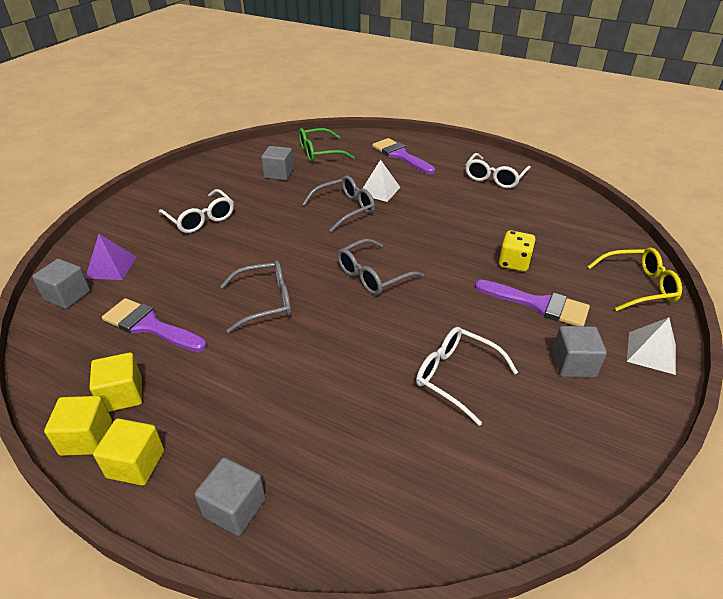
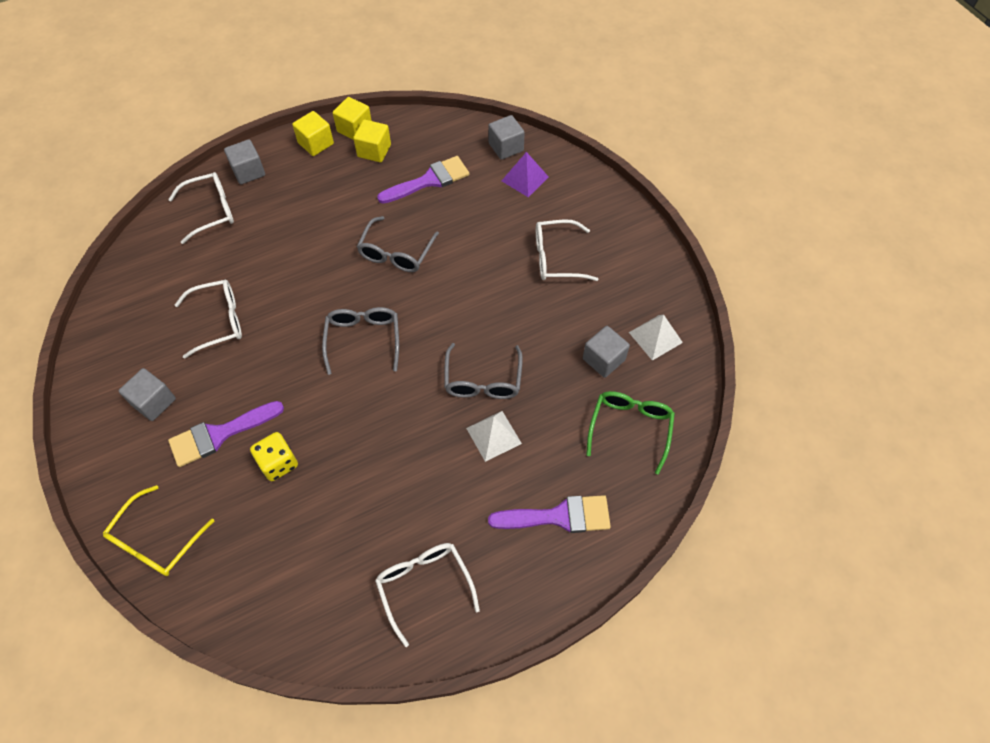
camera: 125 degrees right, 20 degrees up
(332, 499) = (211, 211): none -> white glasses
(651, 352) = (106, 467): white pyramid -> white pyramid (655, 337)

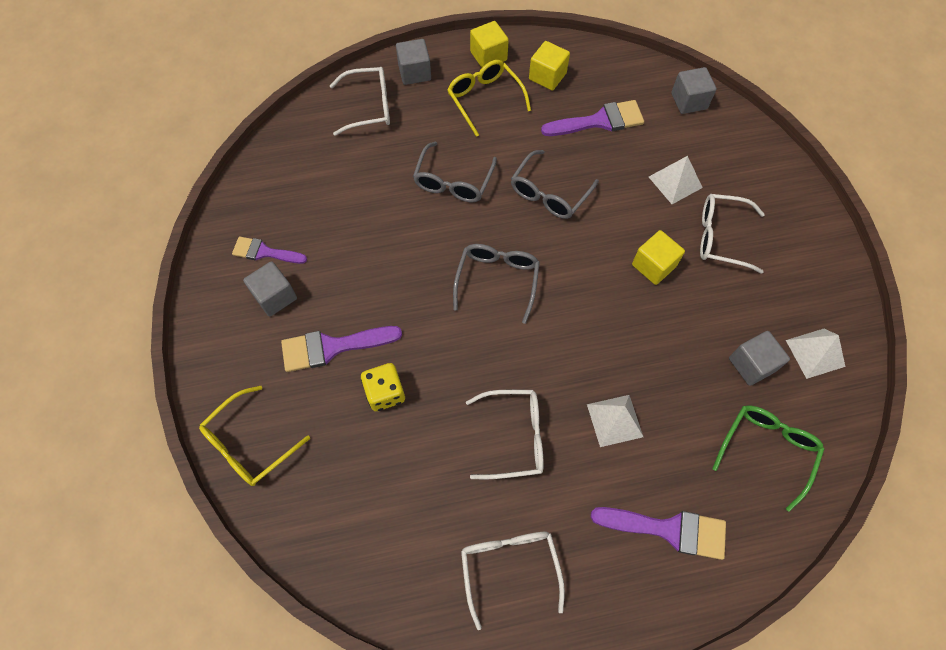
camera: 15 degrees right, 5 degrees up
(135, 364) = (264, 252): none -> purple brush
(219, 321) = (355, 226): white glasses -> white glasses (514, 437)
(319, 182) = (484, 99): none -> yellow glasses
(354, 129) = (531, 48): yellow cube -> yellow cube (653, 265)
(483, 381) = (614, 356): grey glasses -> grey glasses (453, 182)
(507, 219) = (675, 182): none -> white pyramid
(525, 179) = (703, 140): purple pyramid -> none

